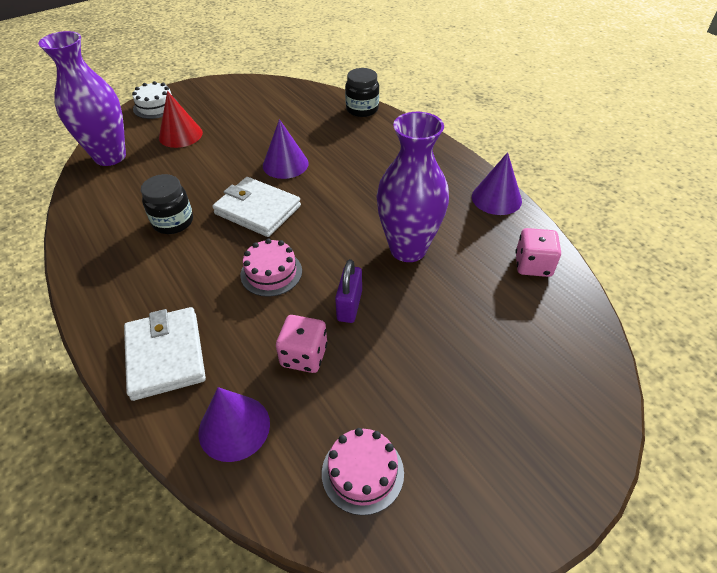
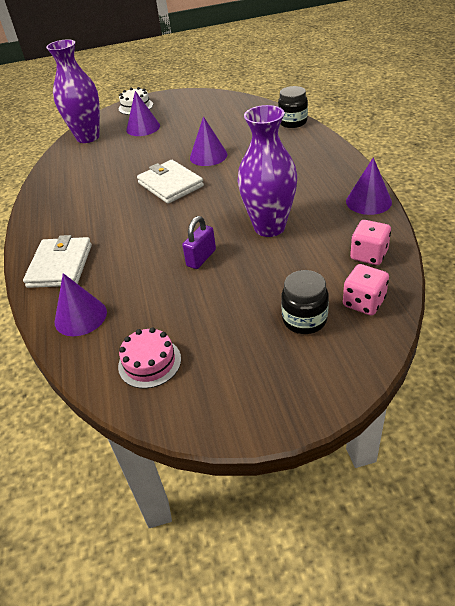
camera: 25 degrees right, 5 degrees down
(173, 222) = (108, 184): black jar -> black jar (304, 320)
(180, 135) = (143, 128): red cone -> purple cone
(271, 273) = (157, 227): pink cake -> none
(304, 355) = (150, 283): pink dice -> pink dice (364, 302)

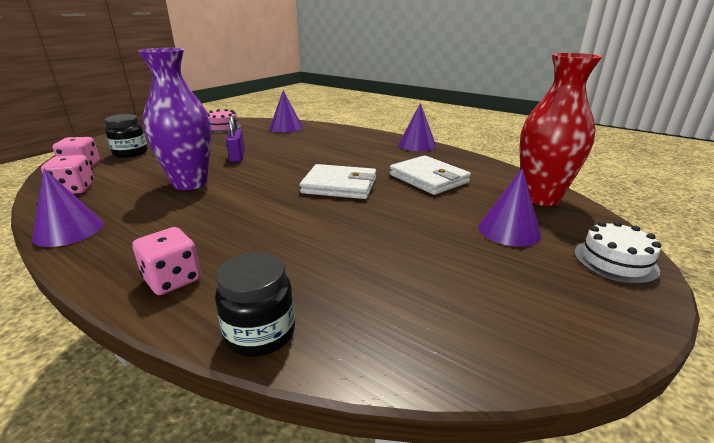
camera: 135 degrees right, 15 degrees down
(60, 266) = (338, 135): white wallet -> white wallet (428, 178)
(88, 137) = (541, 198): purple vase -> red vase
(208, 156) = (342, 222): purple cone -> purple cone (417, 145)
(315, 150) = (172, 279): none -> pink dice

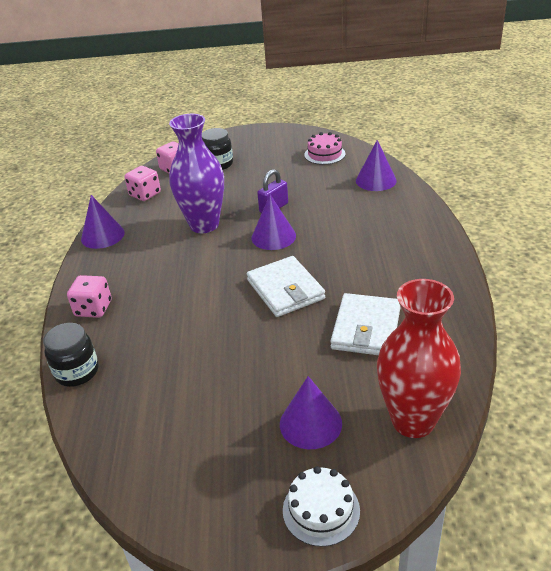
camera: 55 degrees right, 10 degrees up
(417, 145) = (451, 276): purple cone -> purple cone (273, 236)

